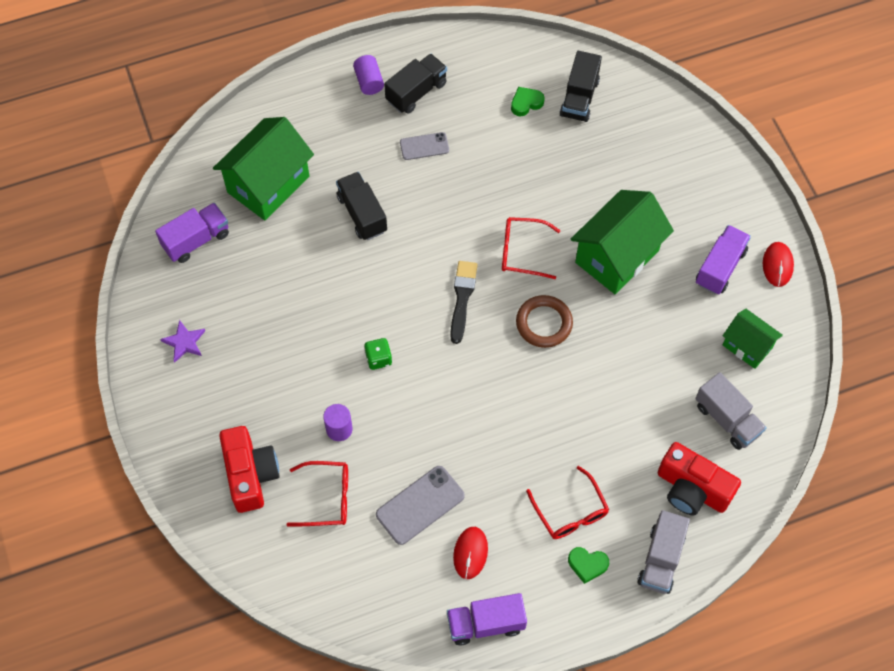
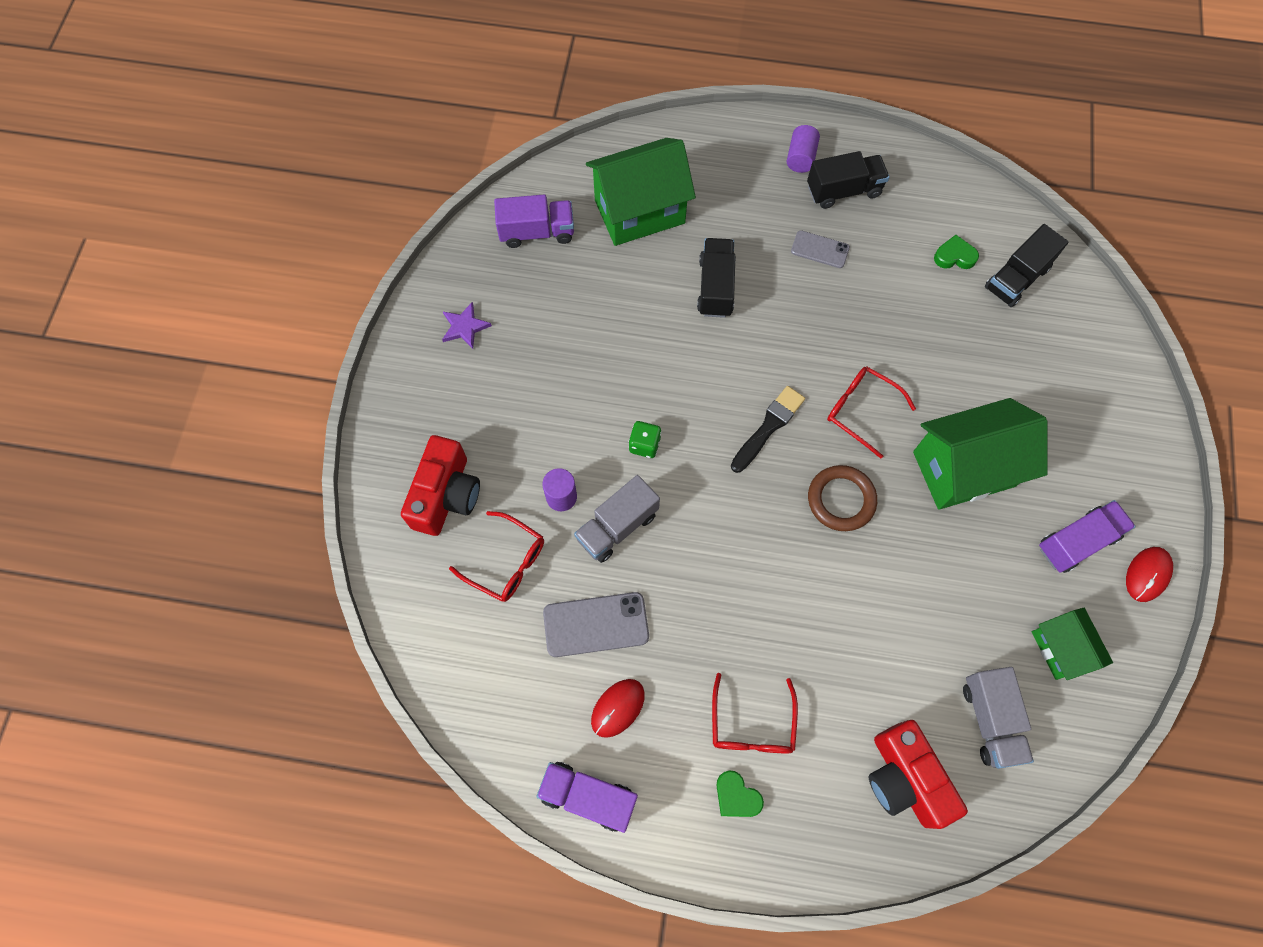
camera: 30 degrees right, 5 degrees up
(661, 559) = (823, 839): grey truck -> grey truck (617, 526)

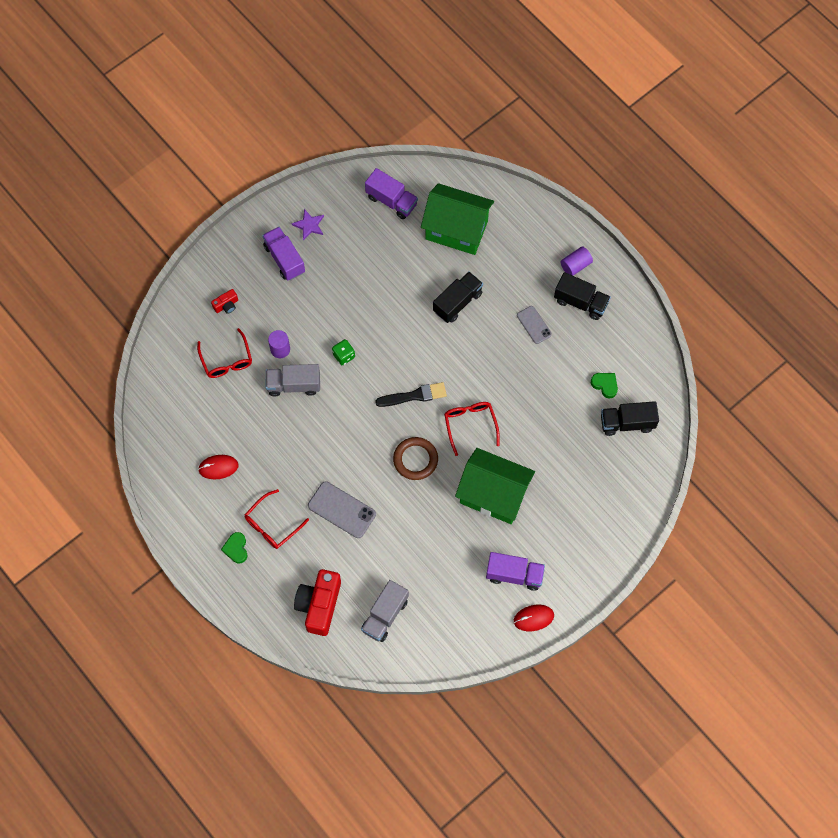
camera: 40 degrees right, 0 degrees up
(446, 495) = (226, 305): red camera -> red camera, size x0.47
(588, 797) = (171, 494): purple truck -> purple truck (284, 259)
(596, 625) = (242, 422): grey phone -> grey phone (341, 510)
(1060, 649) = (452, 614): green house -> none

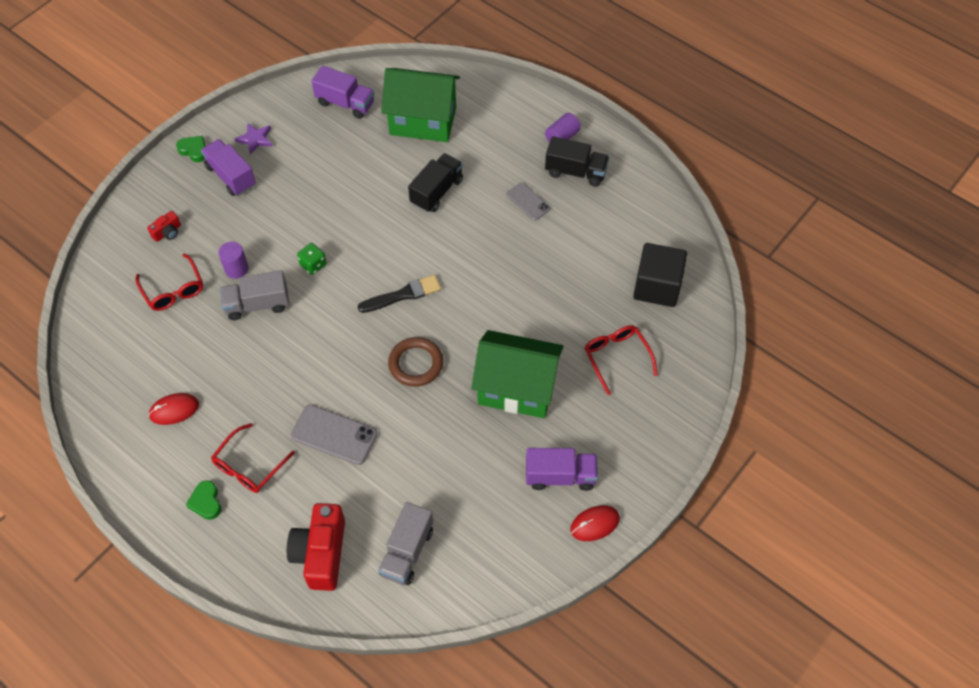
camera: 10 degrees left, 10 degrees down
(470, 425) = (475, 316): red glasses -> red glasses (617, 358)
(605, 385) = (622, 251): green heart -> green heart (194, 150)
(627, 423) = (657, 287): black truck -> black cube

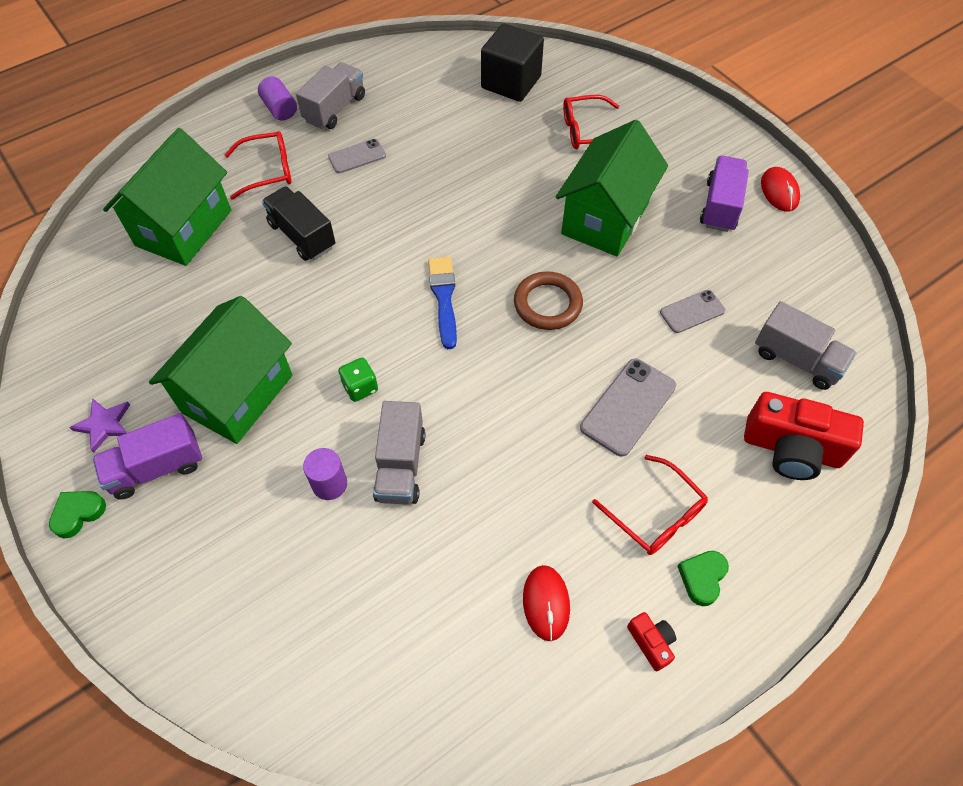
camera: 75 degrees left, 0 degrees up
(167, 232) = (221, 573): red camera -> red camera (651, 642)
(173, 289) = (332, 578): red glasses -> red glasses (267, 171)
(206, 502) = (702, 578): green heart -> green heart turned 120 degrees clockwise
(293, 199) = (237, 394): none -> green house
(345, 103) = (103, 304): purple truck -> none
(403, 295) = (444, 298): black brush -> blue brush
(435, 468) = (692, 311): none -> grey phone
(575, 172) = (335, 109): black truck -> grey truck

